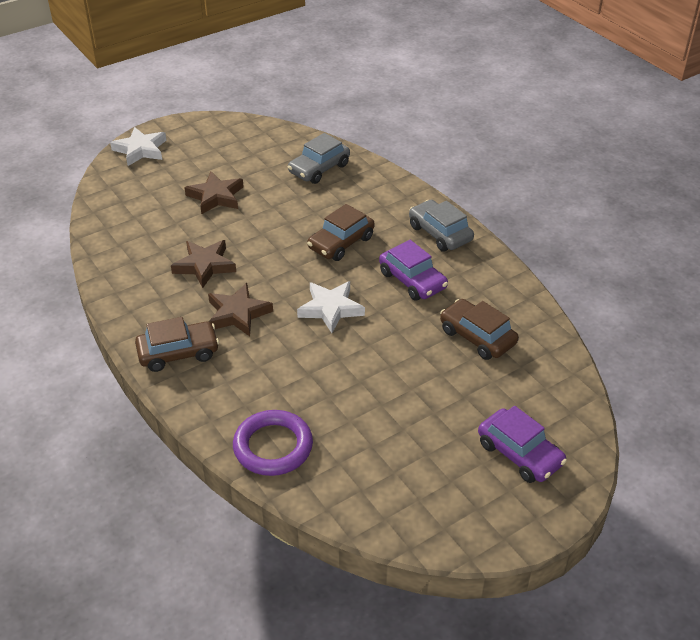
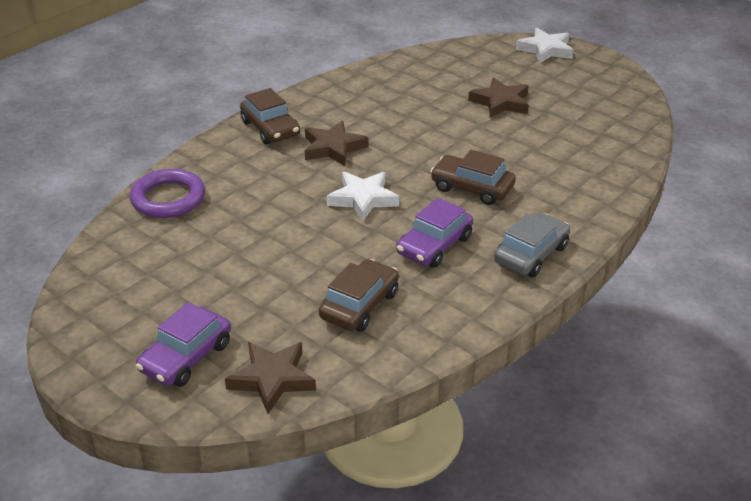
camera: 75 degrees right, 5 degrees down
(204, 266) = (392, 117): brown star -> brown star (272, 379)
(319, 169) = (593, 152): grey car -> none

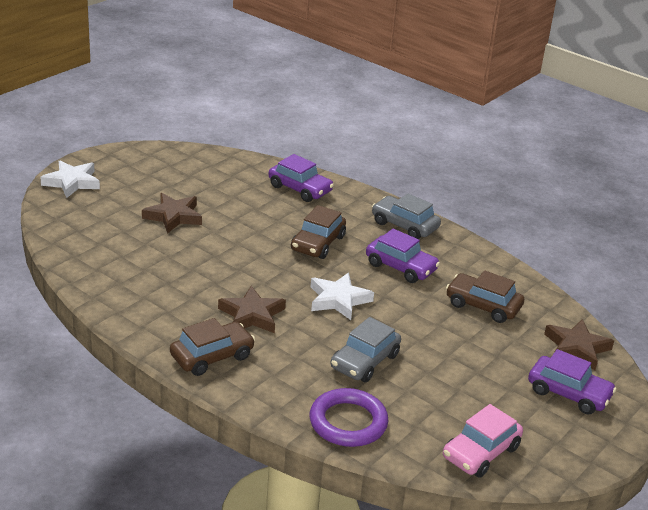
camera: 95 degrees left, 5 degrees down
(107, 277) = (481, 452): none -> pink car
(257, 212) = (365, 361): none -> grey car
(590, 178) = (300, 189): none -> purple car

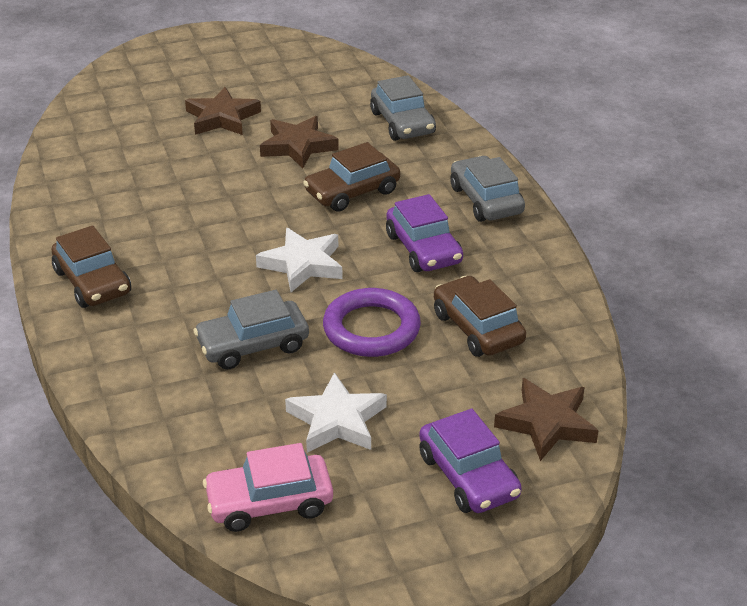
camera: 35 degrees right, 5 degrees up
(72, 182) = (157, 54): white star -> white star (337, 420)
(212, 356) = (92, 282): brown car -> brown car turned 60 degrees clockwise
(252, 315) = (185, 251): brown star -> brown star (298, 146)
(300, 189) = (402, 123): purple car -> grey car
(348, 422) = (155, 407): purple ring -> purple ring (371, 329)

